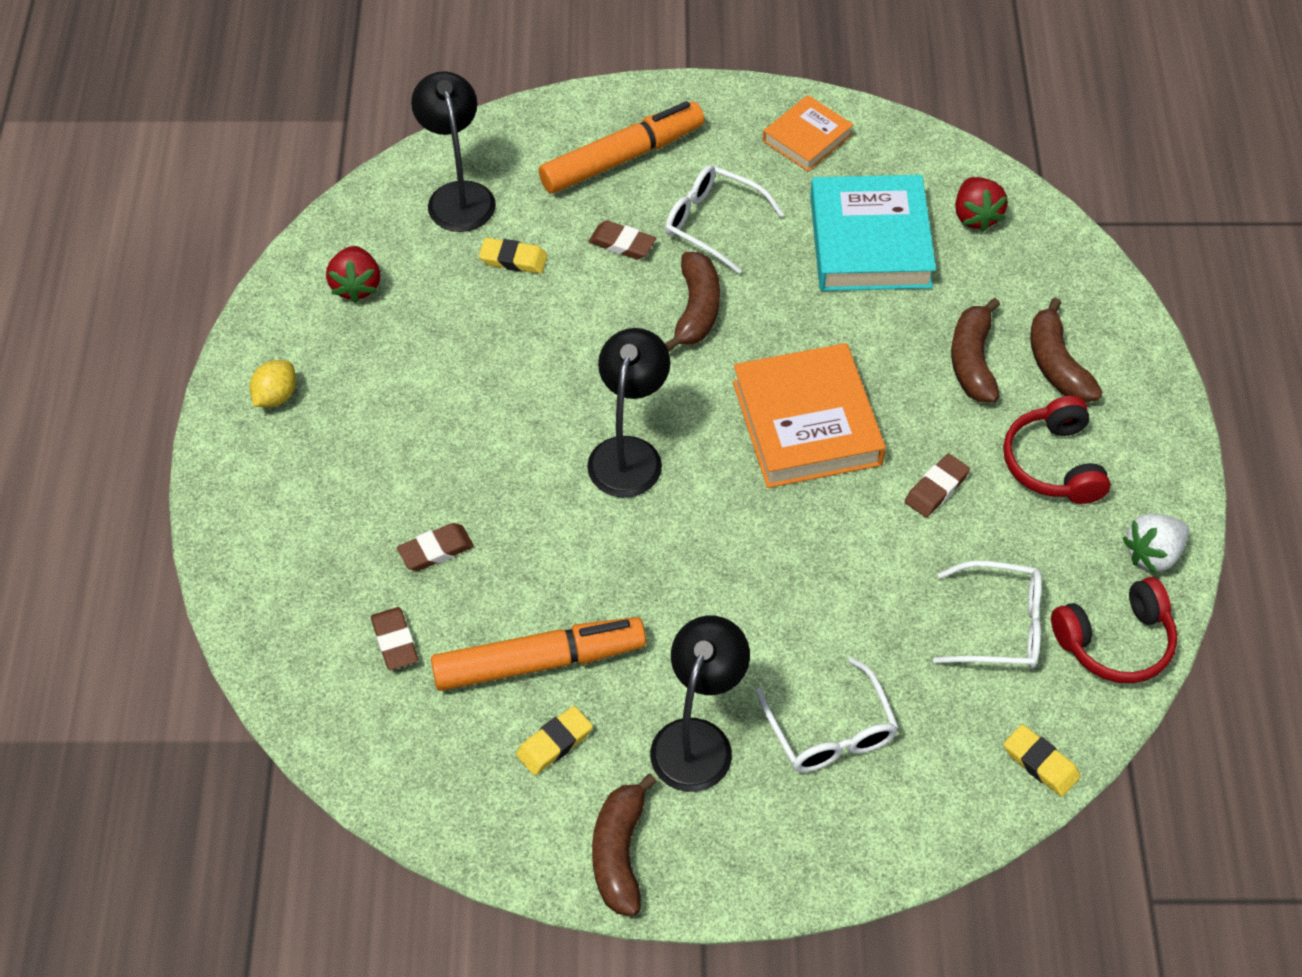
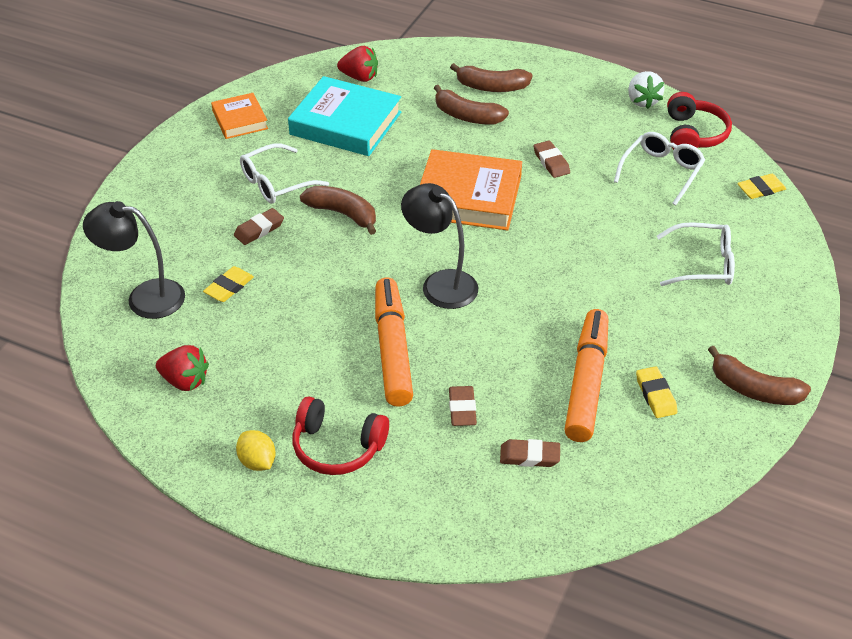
camera: 65 degrees left, 10 degrees down
(622, 158) = (183, 205): orange marker -> orange marker (393, 349)
(697, 739) = (683, 324): black lamp -> none
(1053, 463) = (560, 113): red headphones -> red headphones (337, 447)

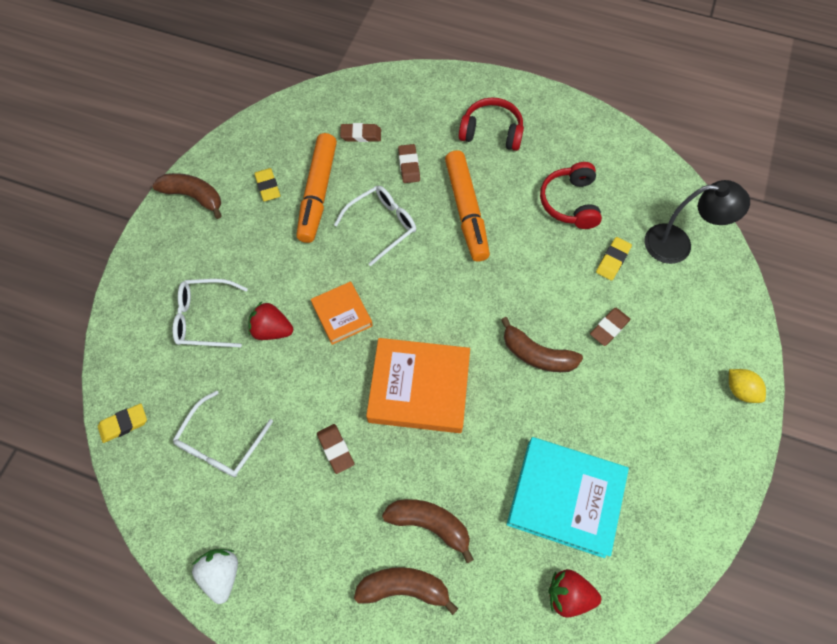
camera: 175 degrees right, 20 degrees up
(185, 381) = (614, 173): red strawberry -> red strawberry (272, 330)
(240, 120) = (684, 494): orange book -> orange book (342, 315)
(257, 461) = (542, 118): yellow lemon -> yellow lemon (740, 390)
(276, 183) = (613, 392): white glasses -> white glasses (382, 225)
(440, 283) = (436, 278): black lamp -> none
(694, 134) = (173, 512): red headphones -> red headphones (570, 202)

